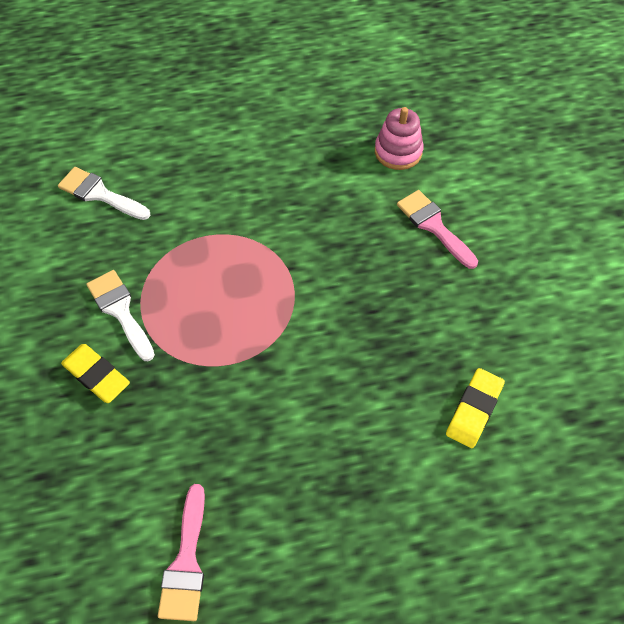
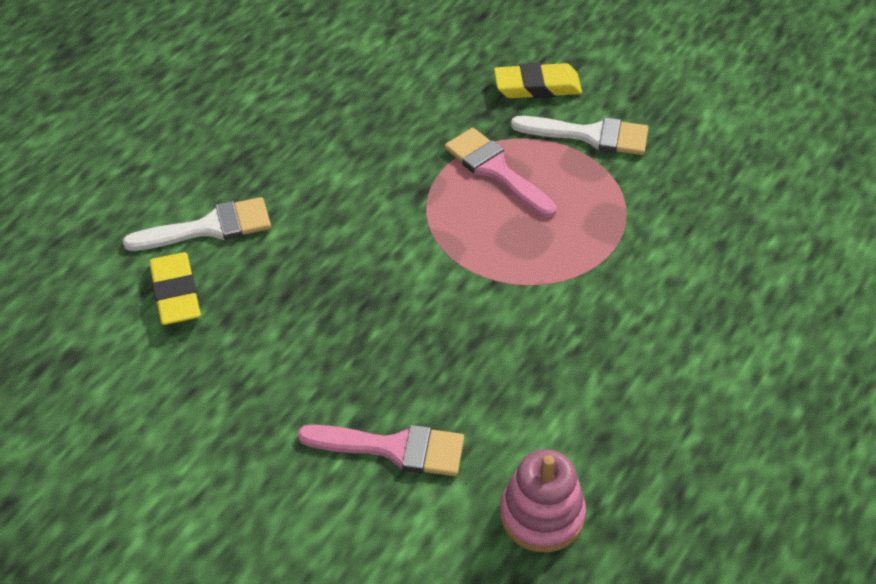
camera: 135 degrees right, 10 degrees down
(99, 194) = (769, 202): white brush -> white brush (209, 227)
(186, 562) = (313, 47): pink brush -> pink brush (495, 170)

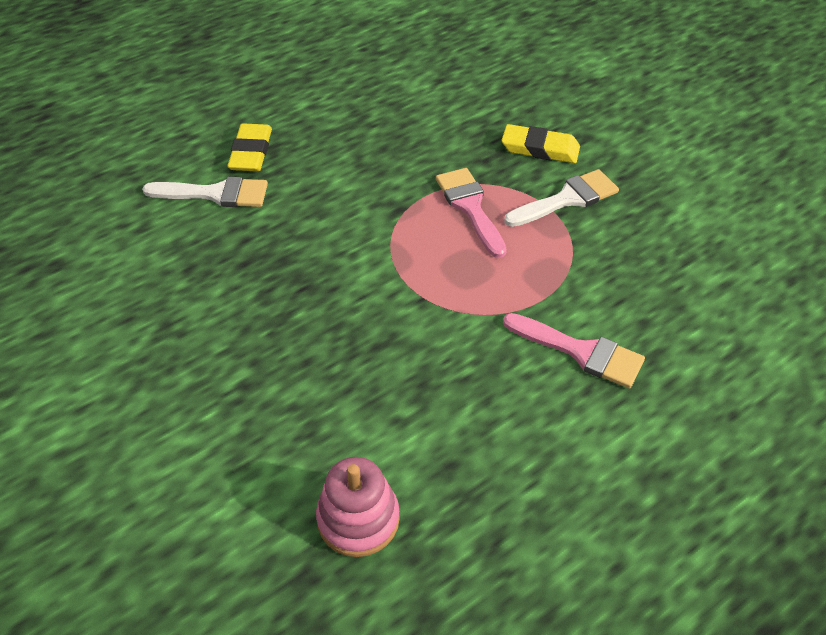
camera: 20 degrees right, 0 degrees up
(176, 293) = (161, 237): yellow eraser -> yellow eraser (251, 152)
(394, 448) = (262, 416): pink brush -> pink brush (581, 352)
(590, 135) = (567, 199): white brush -> white brush turned 60 degrees counterclockwise

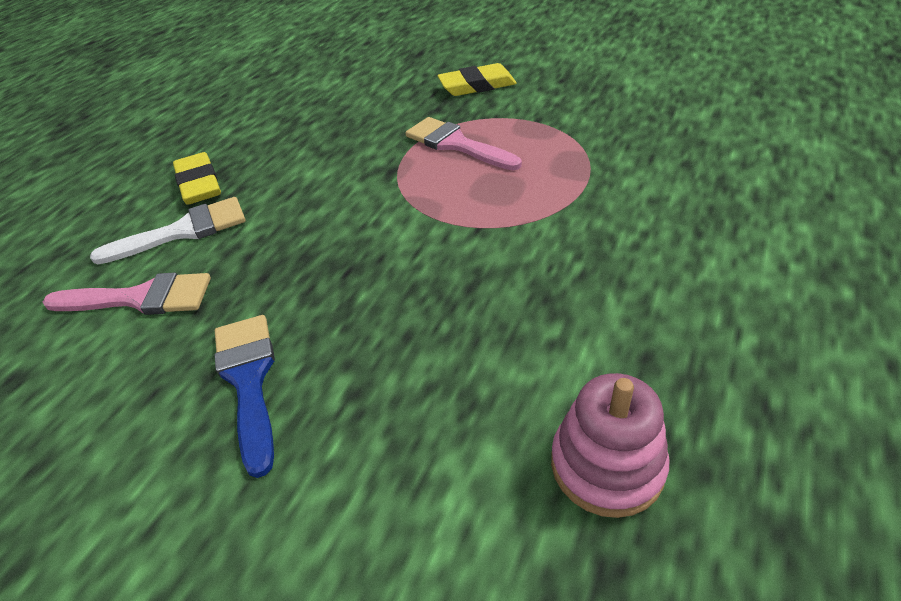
camera: 25 degrees left, 5 degrees down
(187, 340) = (248, 380): none -> blue brush
(567, 199) = (534, 108): white brush -> none
(581, 352) = (662, 206): pink brush -> pink brush (141, 298)

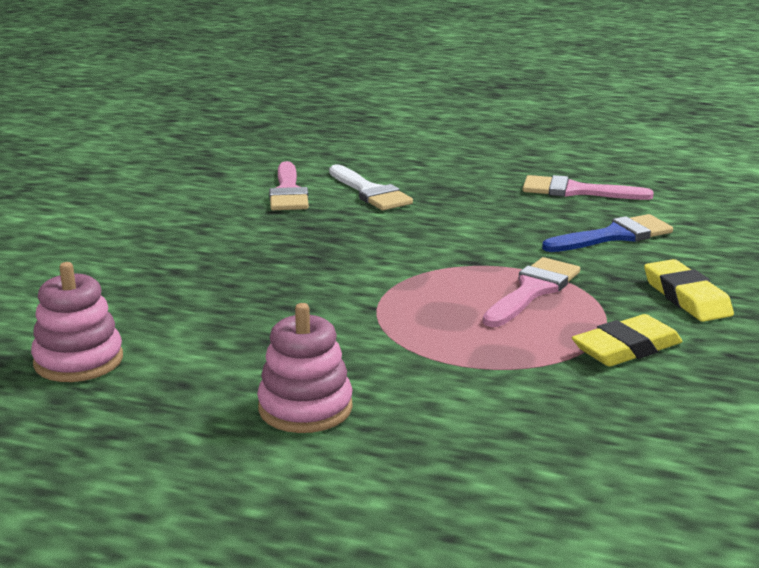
camera: 80 degrees right, 20 degrees down
(199, 183) = (440, 187): yellow eraser -> yellow eraser (626, 348)
(248, 380) = (197, 236): blue brush -> blue brush (614, 236)
(256, 113) = (575, 191): none -> pink brush
(676, 266) = (305, 408): none -> pink stacking toy

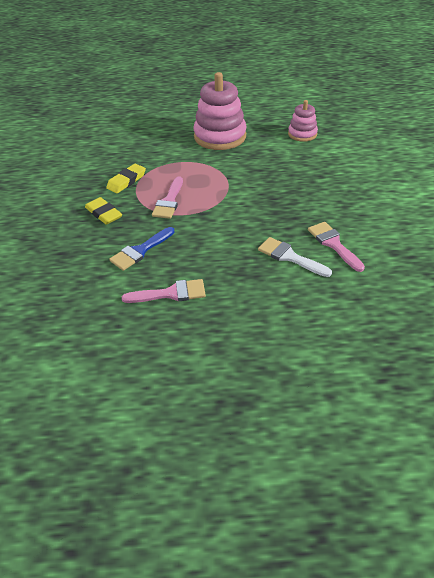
camera: 160 degrees right, 20 degrees up
(305, 408) = (220, 137): pink stacking toy -> pink stacking toy, size x1.81

